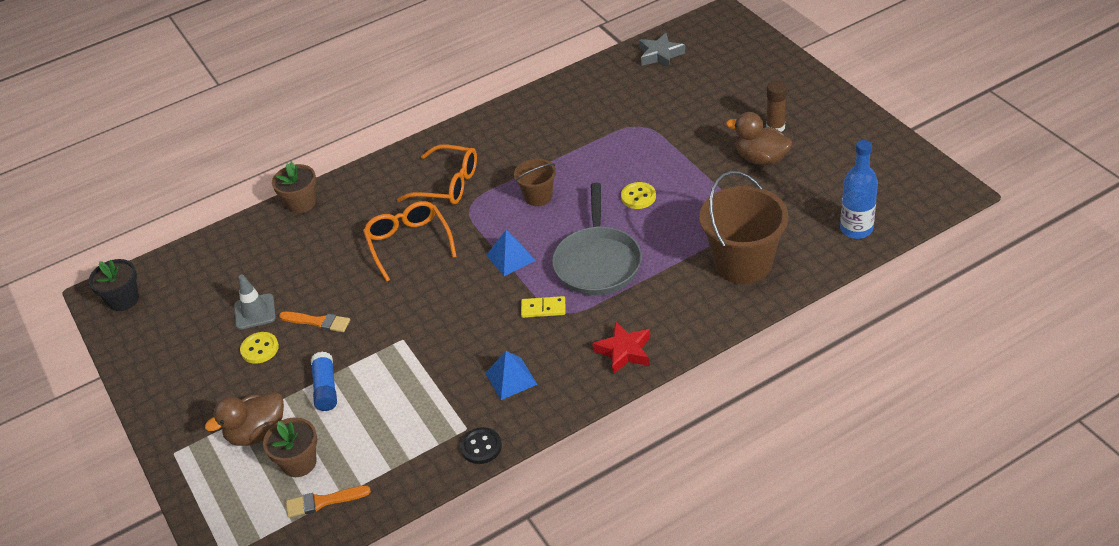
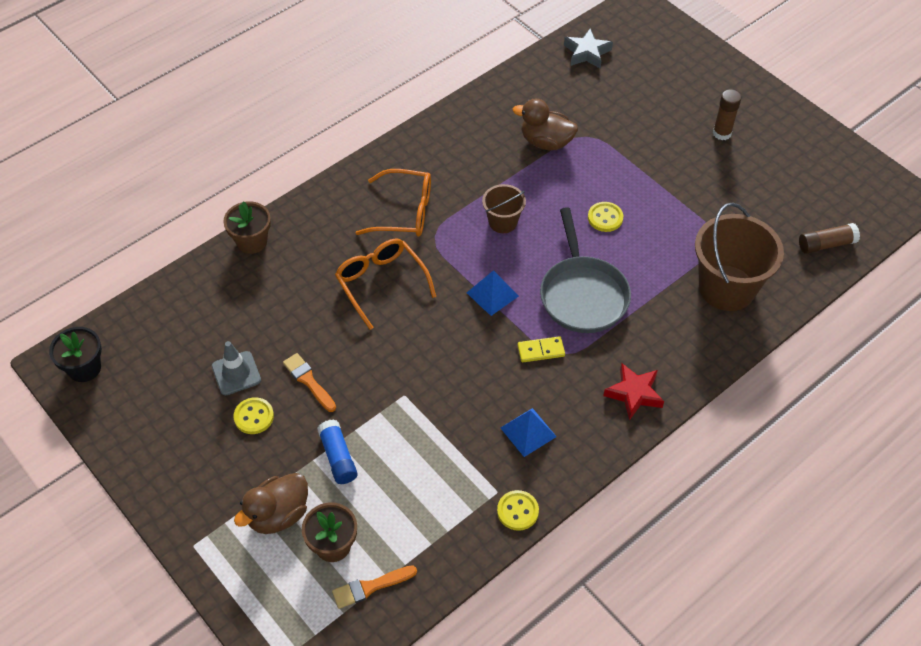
camera: 15 degrees left, 10 degrees up
(318, 322) = (308, 381): orange brush -> orange brush turned 135 degrees counterclockwise
(481, 447) = (517, 511): black button -> yellow button
(761, 159) = (716, 169): brown duck -> brown duck (546, 142)
(856, 229) = (826, 244): blue bottle -> brown glue stick

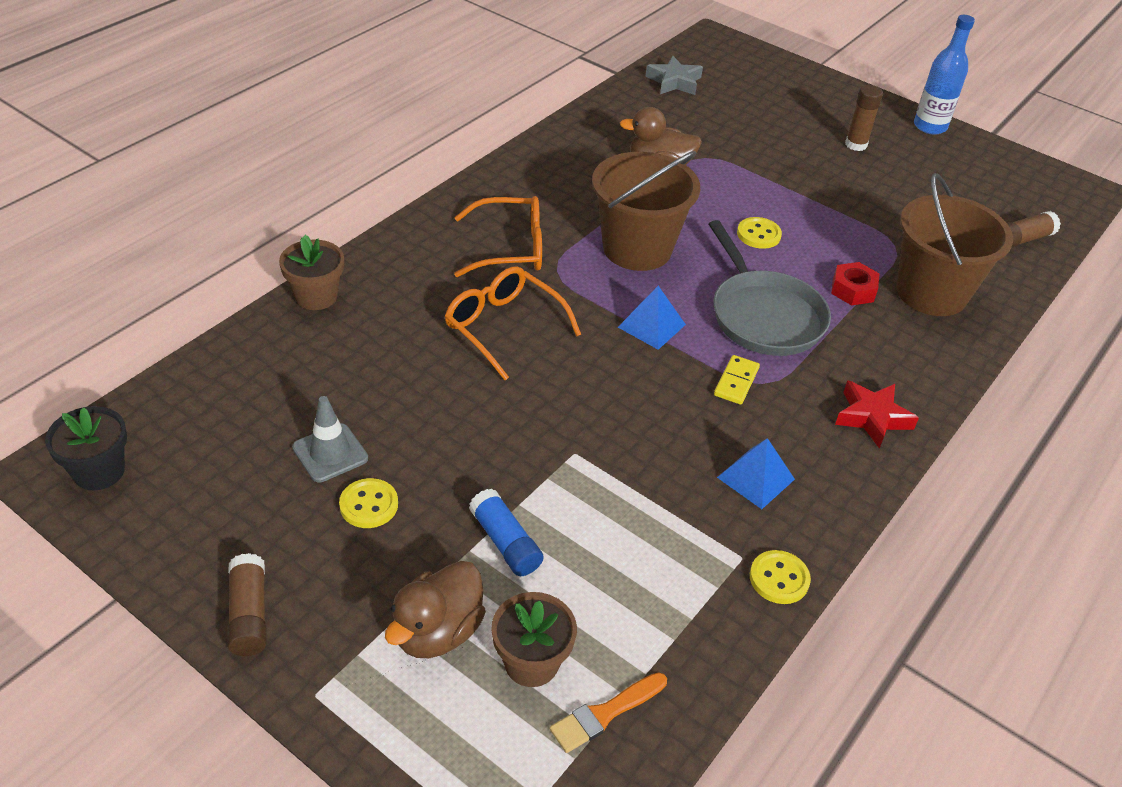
camera: 15 degrees left, 10 degrees down
(162, 485) = (249, 614): none -> brown glue stick
(308, 381) = (436, 451): orange brush -> none
(503, 222) = (637, 249): brown bucket -> brown bucket, size x1.90
(541, 350) = (736, 382): yellow domino -> yellow domino turned 45 degrees counterclockwise
(663, 278) = (853, 290): none -> red nut
(796, 119) = (930, 126): none -> blue bottle

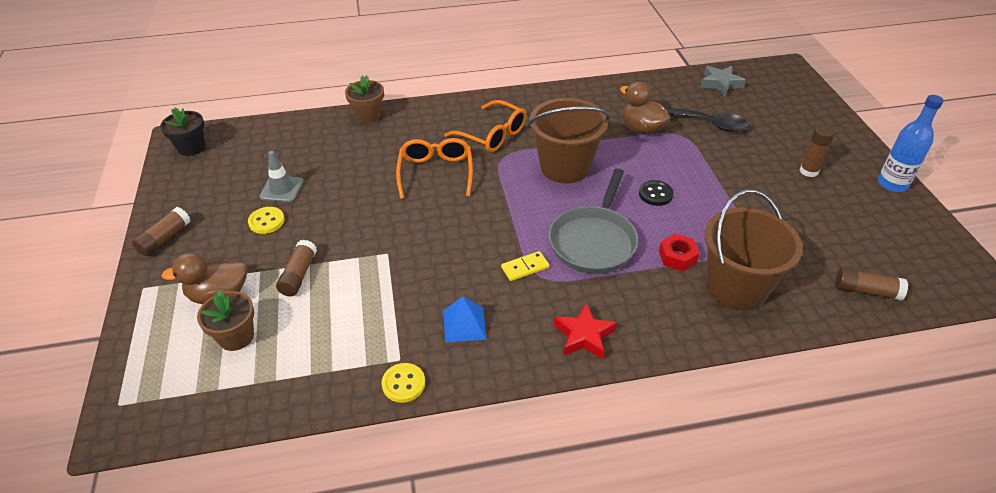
camera: 45 degrees right, 0 degrees up
(505, 542) = (298, 275): blue glue stick -> brown glue stick
(605, 714) = (233, 383): orange brush -> none
(651, 326) = (516, 212): blue pyramid -> none
(715, 133) = (708, 123): none -> black spoon
(758, 234) = (655, 194): yellow button -> black button

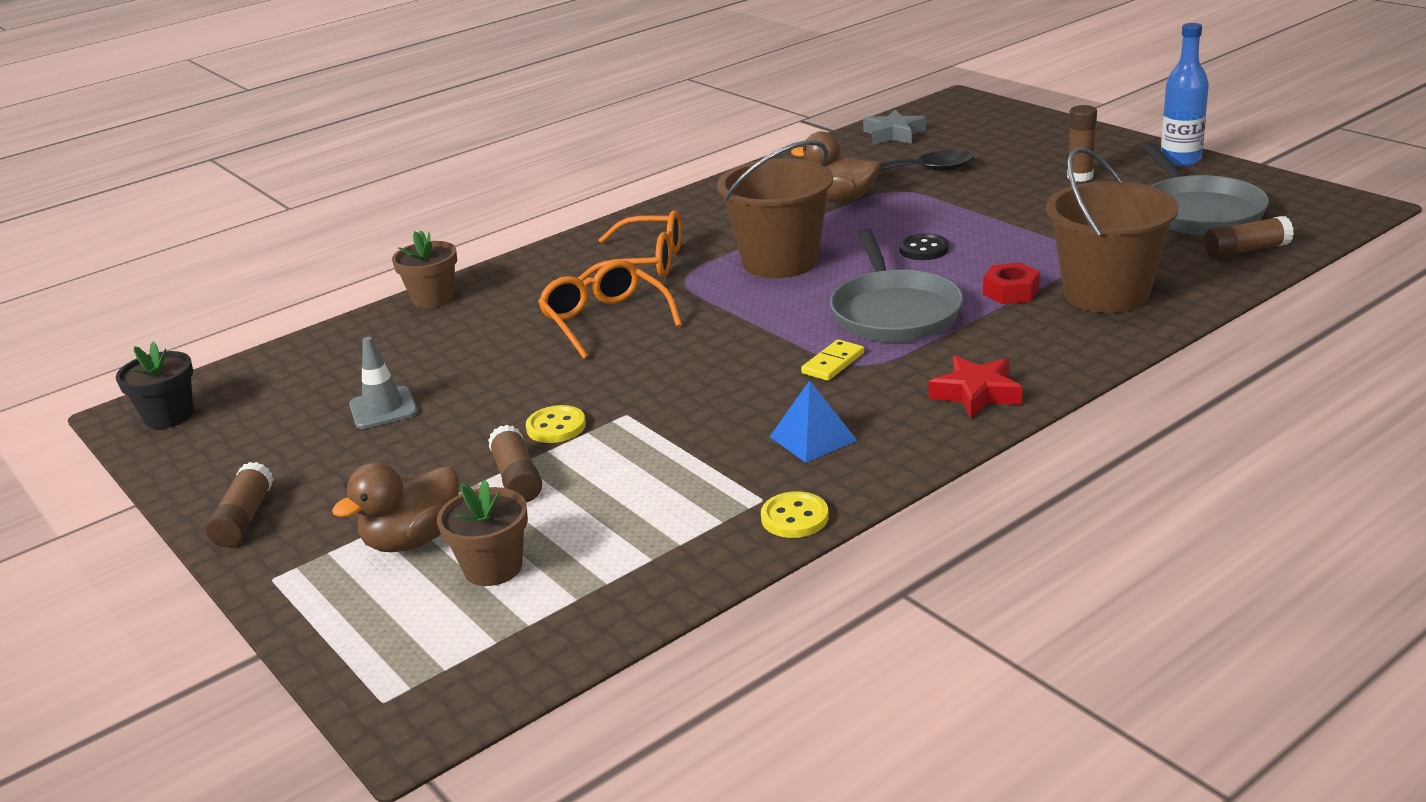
camera: 25 degrees left, 15 degrees down
(266, 221) = (399, 446): yellow button -> yellow button (556, 427)
(863, 239) = (1199, 212): none -> grey pan

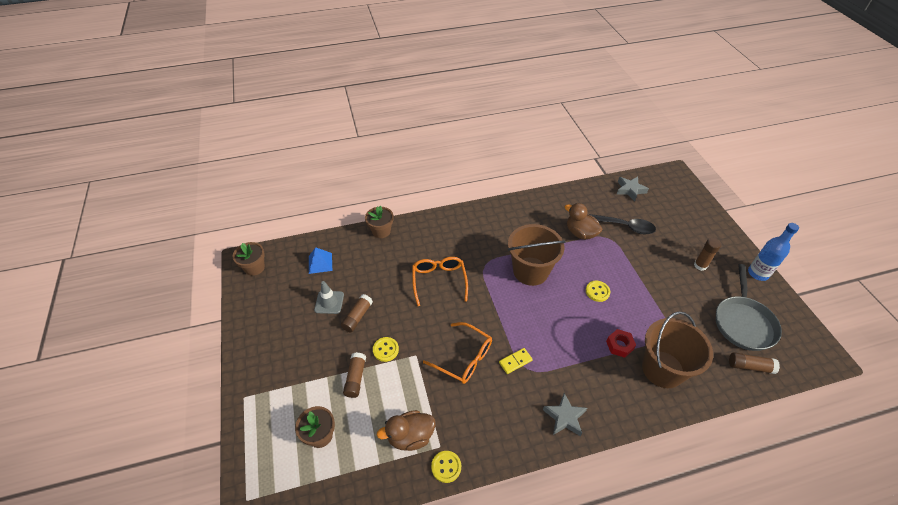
camera: 20 degrees right, 20 degrees up
(169, 416) = (254, 267): black flower pot -> brown flower pot
(244, 519) = (251, 352): brown glue stick -> brown glue stick (357, 317)
(413, 540) = (301, 400): brown duck -> brown duck (410, 437)
(645, 262) = (475, 245): orange glasses -> orange glasses (464, 358)
(813, 438) = (480, 413): blue pyramid -> blue pyramid (320, 263)
(894, 312) = (560, 335): grey pan -> none
(923, 249) = (597, 291): black button -> yellow button
(976, 393) = (564, 417): red star -> grey star

